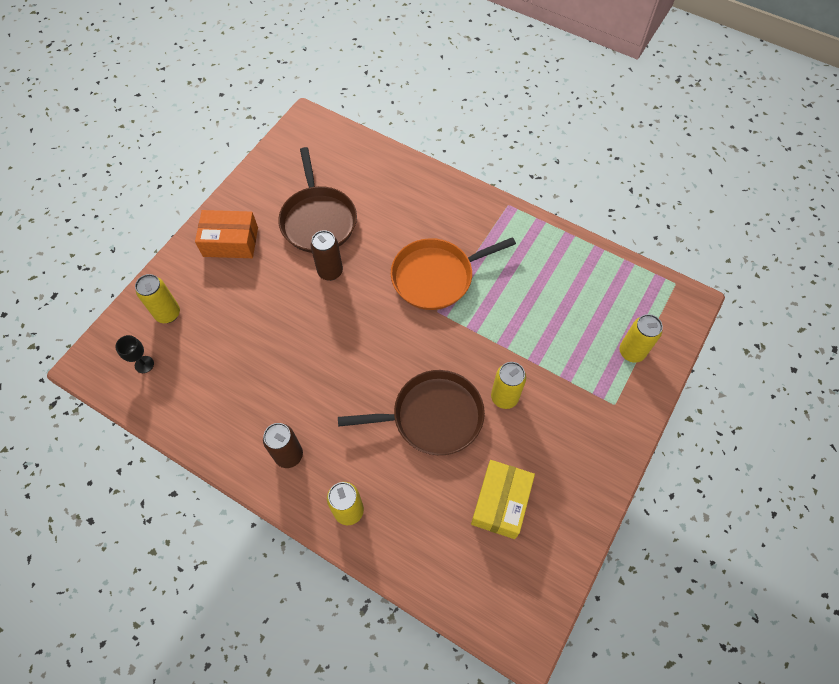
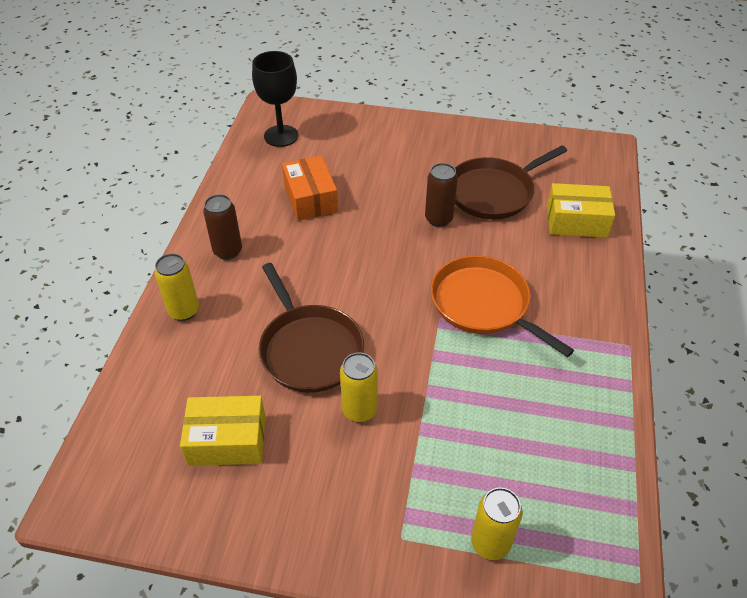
camera: 70 degrees right, 15 degrees down
(144, 364) = (281, 136): black goblet -> black goblet, size x1.97
(168, 314) = (335, 132): yellow can -> none
(230, 242) = (430, 144): orange box -> orange box (310, 198)
(378, 180) = (576, 221): none -> yellow box

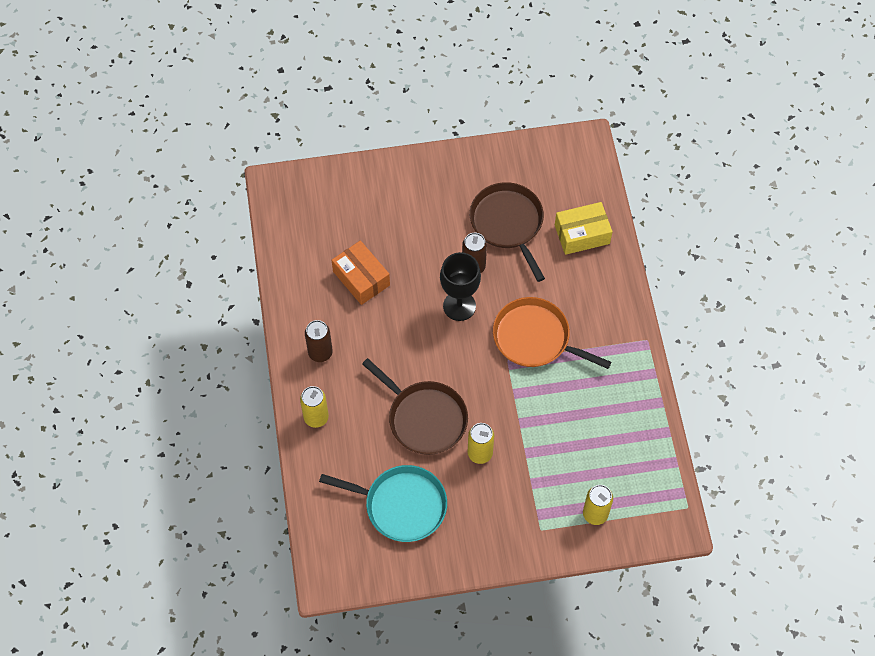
camera: 20 degrees left, 15 degrees up
(227, 440) = (401, 505): yellow box -> turquoise pan
(281, 136) = (302, 215): black goblet -> black goblet (459, 306)
(494, 192) = (508, 223): brown pan -> brown pan turned 120 degrees clockwise

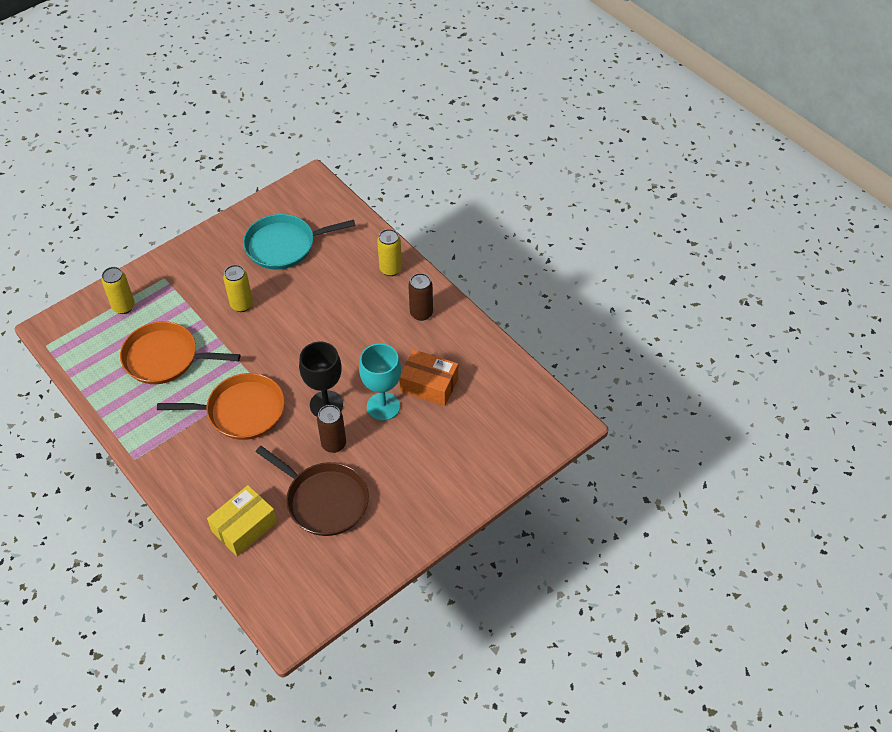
camera: 150 degrees right, 10 degrees down
(412, 279) = (383, 406): none -> turquoise goblet
(424, 418) = (303, 308): brown pan -> none
(579, 431) = (165, 358): none -> orange pan

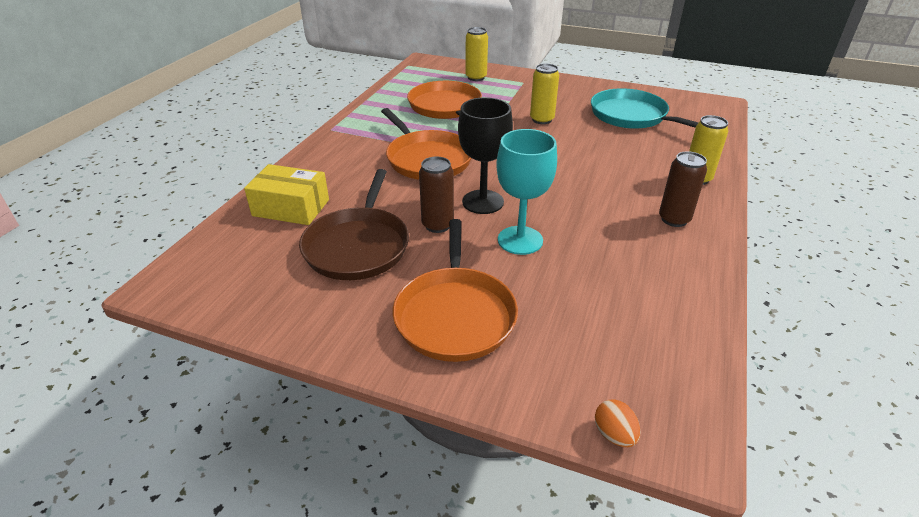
camera: 60 degrees right, 15 degrees down
(427, 475) = (455, 315): none -> orange pan
(429, 385) = (587, 263): orange box -> none
(548, 449) = (614, 435): none -> orange egg

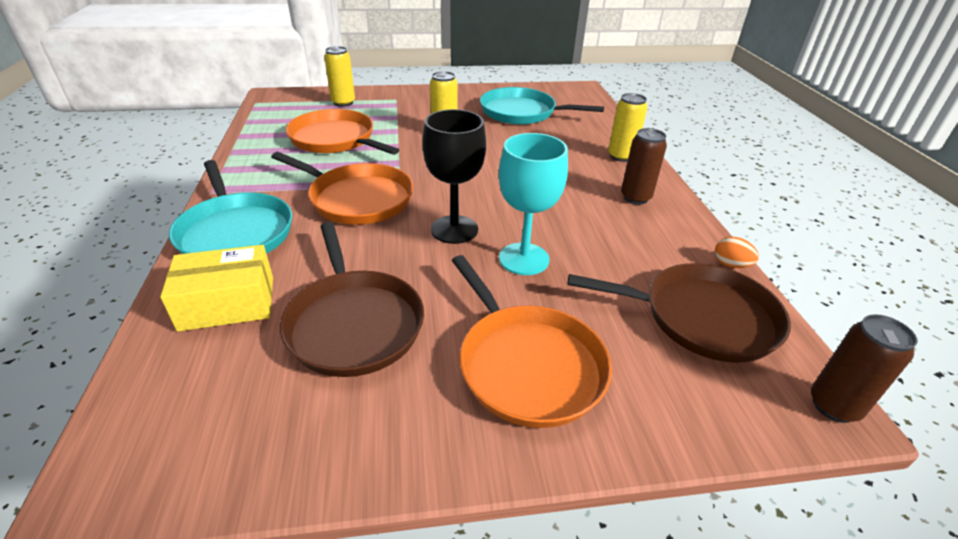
camera: 30 degrees left, 0 degrees up
(327, 161) = (235, 232): none -> turquoise pan
(437, 225) = (427, 269): brown can -> brown can (833, 406)
(614, 435) = (773, 429): orange egg -> orange egg (730, 264)
(637, 334) = (702, 317): none -> brown pan

